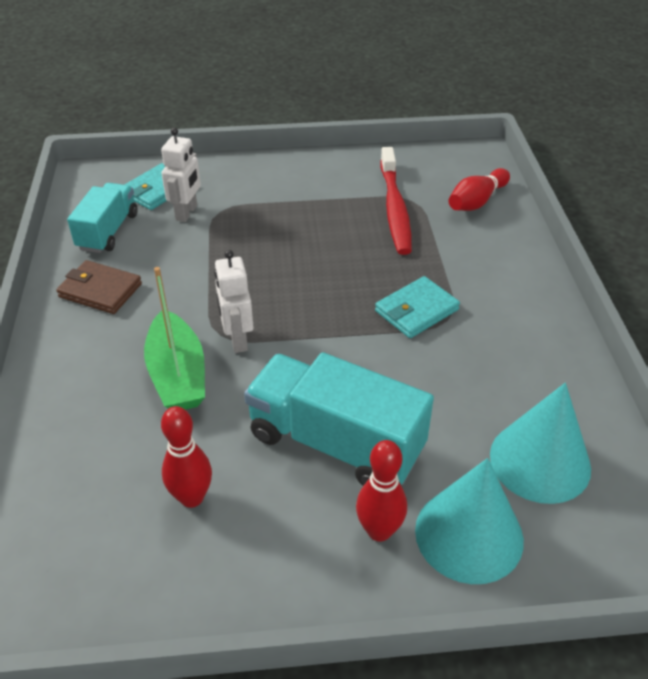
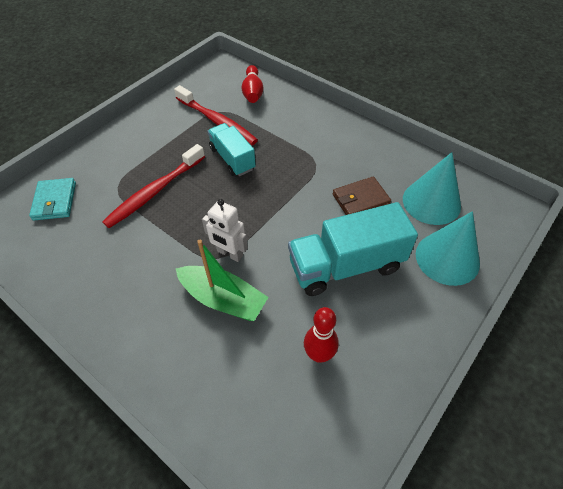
camera: 45 degrees left, 10 degrees up
(100, 290) = (105, 290): brown wallet -> brown wallet (360, 199)
(108, 231) = (57, 250): turquoise truck -> turquoise truck (232, 159)
(187, 213) = (96, 202): white robot -> none
(246, 236) = (155, 192): none -> red toothbrush
(379, 531) = (415, 289): red bowling pin -> none
(416, 310) = (296, 169): turquoise wallet -> none

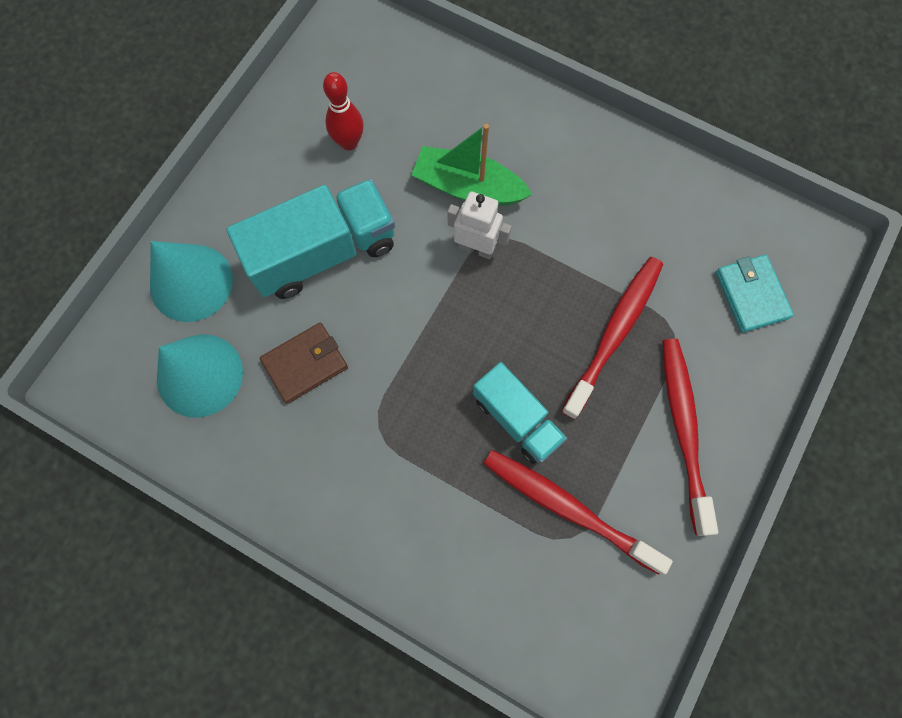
camera: 170 degrees right, 20 degrees up
(138, 144) = (683, 429): none -> red toothbrush
(253, 92) = (523, 609): red bowling pin -> none

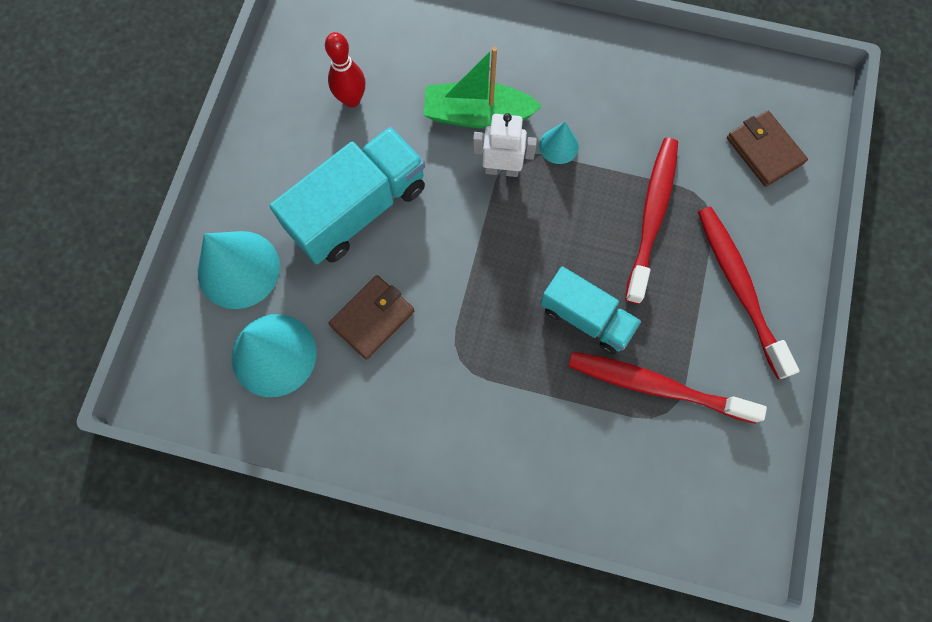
camera: 15 degrees left, 0 degrees up
(540, 238) = (558, 146): none -> turquoise cone
(751, 295) = (764, 150): turquoise wallet -> brown wallet

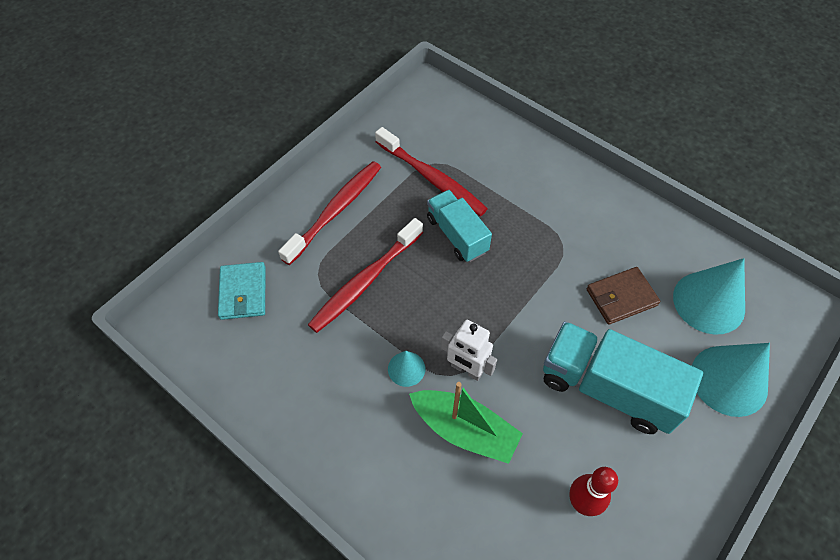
camera: 155 degrees left, 15 degrees down
(358, 209) = (607, 388): turquoise truck -> turquoise truck turned 45 degrees clockwise
(739, 287) = (335, 211): red toothbrush -> red toothbrush turned 150 degrees counterclockwise
(764, 150) = (243, 292): brown wallet -> turquoise wallet

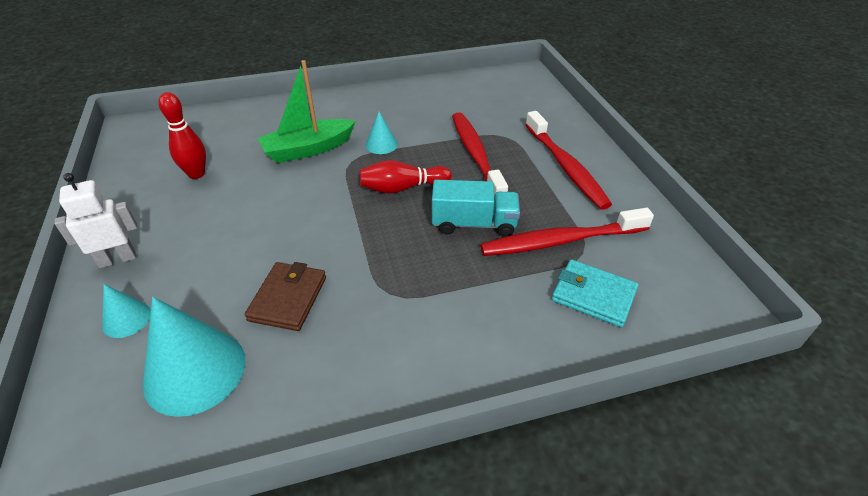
camera: 125 degrees right, 15 degrees down
(243, 292) = (519, 103): turquoise wallet -> turquoise wallet (593, 295)
(455, 307) = (402, 188): none -> red bowling pin
(466, 369) = (346, 169): white robot -> white robot (117, 259)
(607, 388) = (235, 233): turquoise truck -> none
(729, 380) = (126, 319): turquoise cone -> turquoise cone, size x0.51

